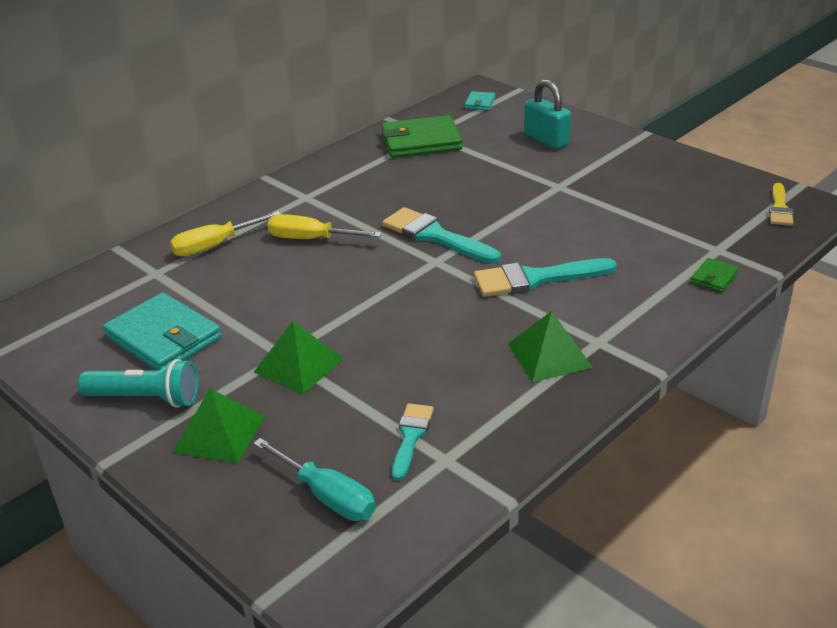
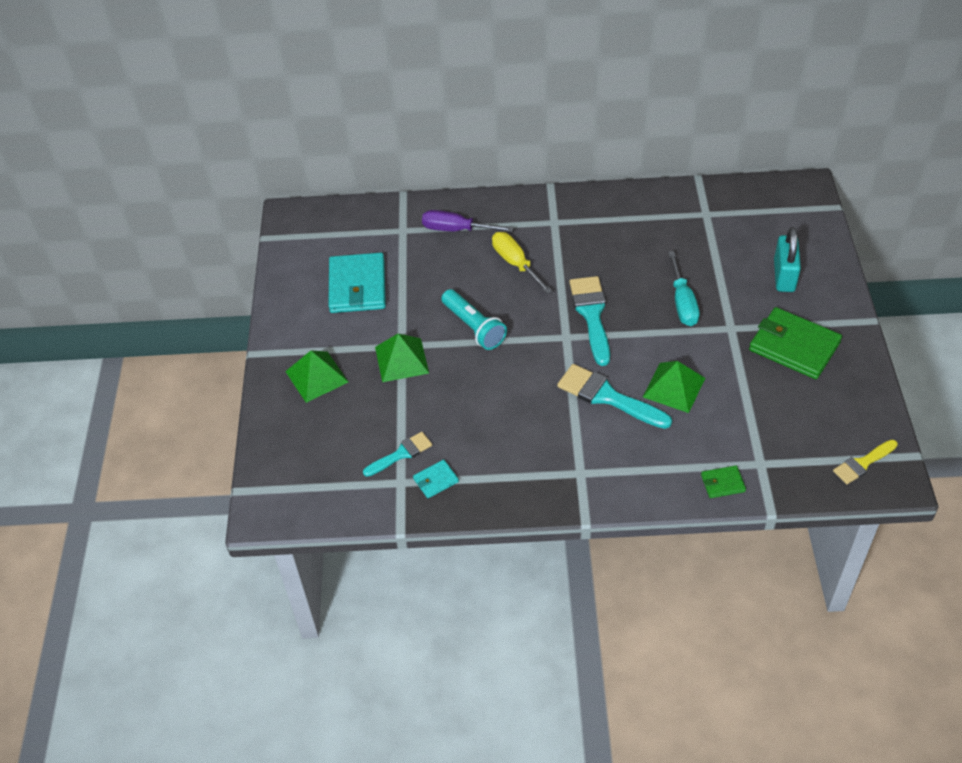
camera: 45 degrees right, 15 degrees up
(146, 398) = (307, 325): turquoise flashlight -> turquoise flashlight (474, 327)
(215, 245) = (456, 229): yellow screwdriver -> purple screwdriver
(326, 496) = (322, 456): turquoise screwdriver -> turquoise screwdriver (682, 302)
(421, 141) = (691, 217): green wallet -> green wallet (794, 346)
(480, 103) = (786, 203): turquoise wallet -> turquoise wallet (435, 480)
(549, 355) = (539, 460): green pyramid -> green pyramid (674, 387)

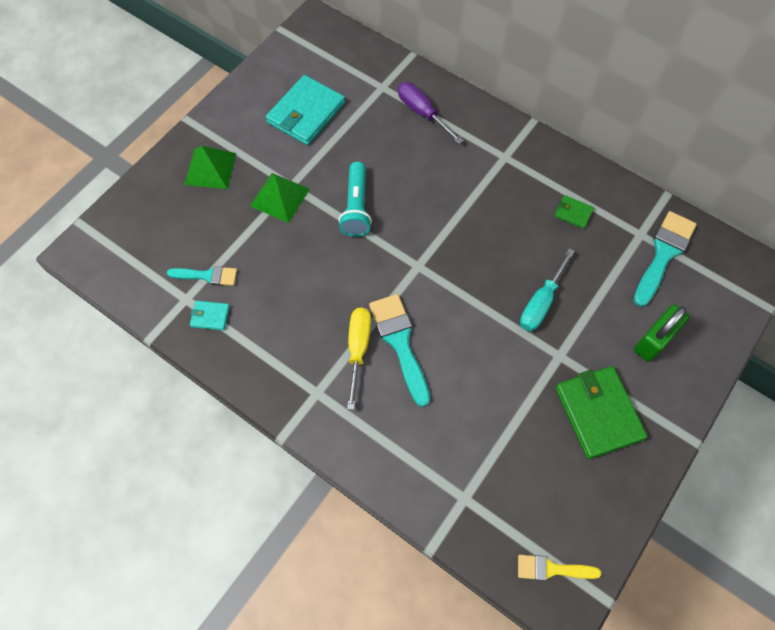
camera: 35 degrees right, 15 degrees up
(516, 264) = (440, 174): yellow screwdriver -> yellow screwdriver (358, 349)
(591, 315) = (456, 261): turquoise brush -> turquoise brush (663, 254)
(674, 387) = (460, 374): green pyramid -> none
(722, 483) = (416, 491): green wallet -> green wallet (573, 213)
(784, 276) = (654, 340): turquoise padlock -> green padlock

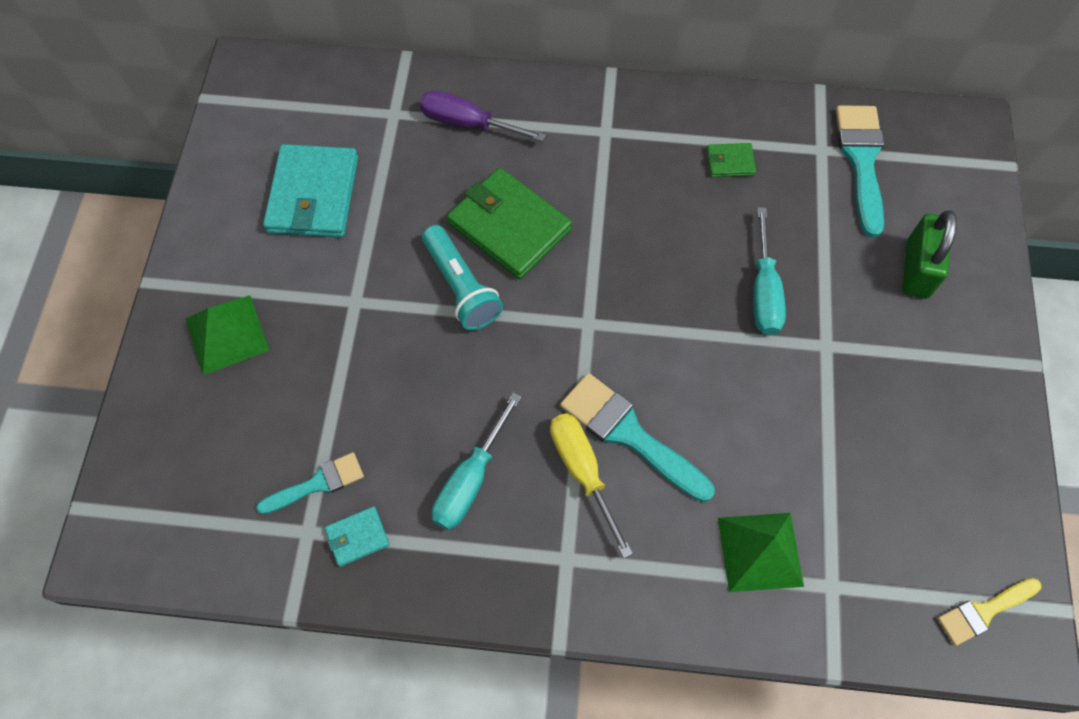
camera: 30 degrees left, 0 degrees up
(280, 197) = (350, 325): green pyramid -> green pyramid (760, 551)
(292, 319) = (471, 479): none -> turquoise screwdriver
(598, 413) = (912, 390): green wallet -> green wallet (509, 226)

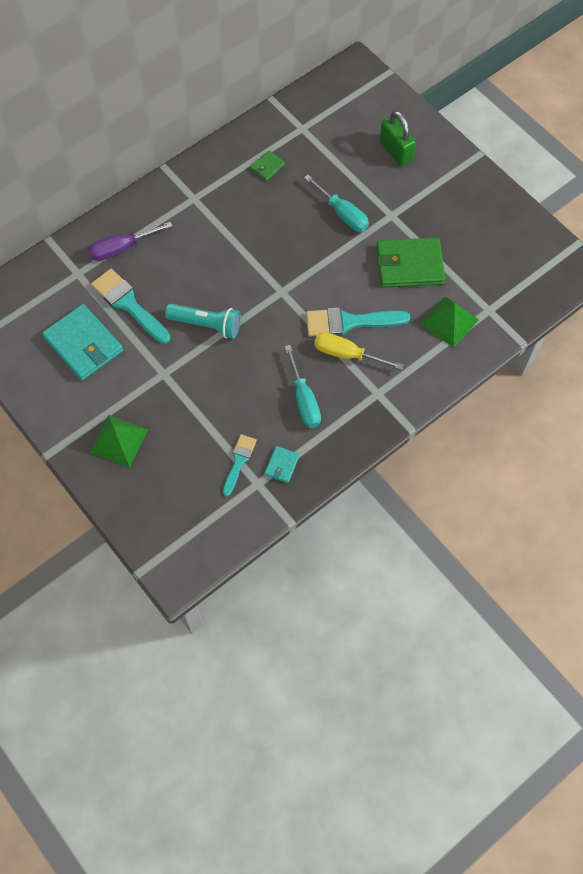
camera: 45 degrees left, 0 degrees up
(509, 226) = (197, 279): green wallet -> green wallet (409, 265)
(861, 161) = (324, 120): turquoise brush -> turquoise brush (128, 304)
(984, 611) = (551, 269): yellow brush -> none

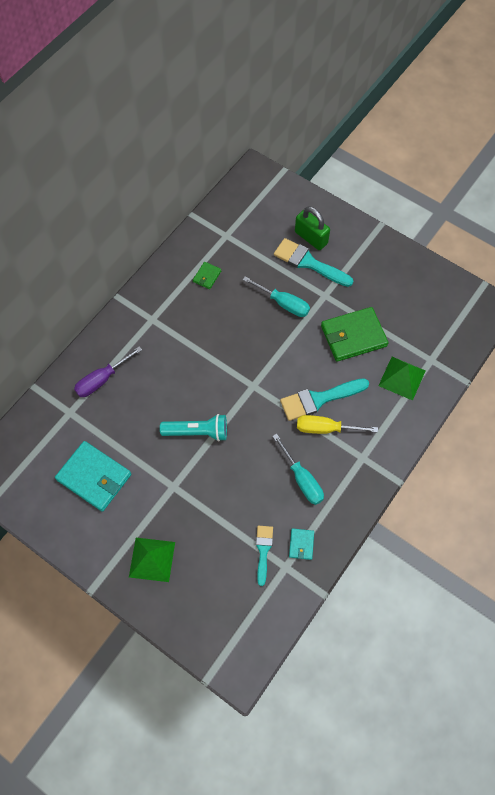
camera: 15 degrees left, 0 degrees up
(128, 304) = (123, 430): turquoise brush -> turquoise brush (308, 263)

